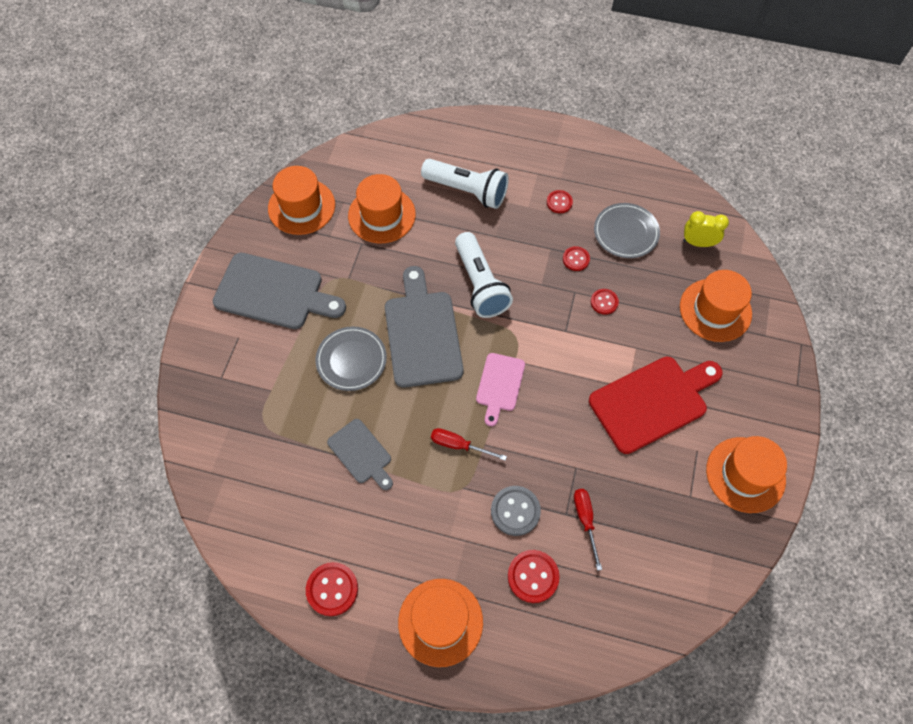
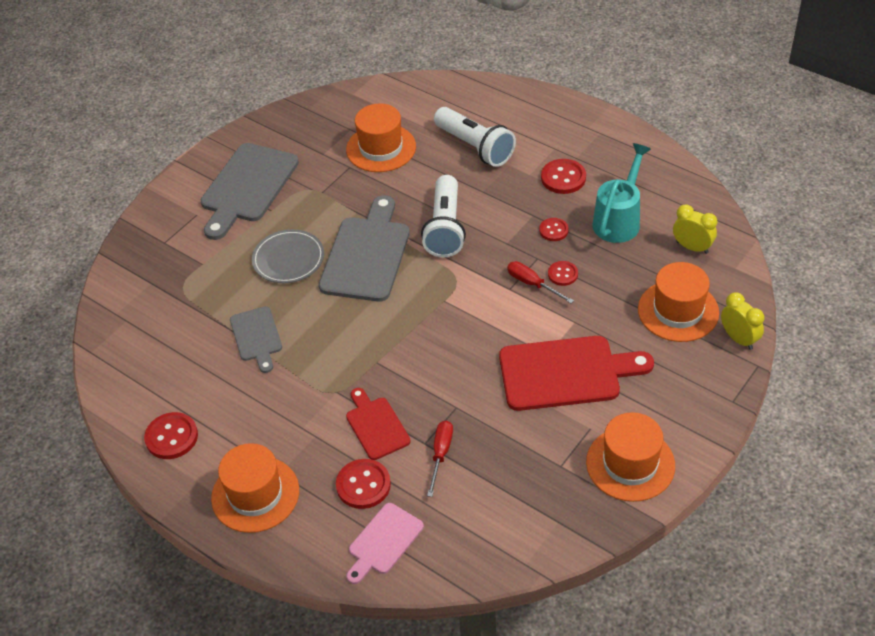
camera: 25 degrees right, 15 degrees down
(274, 292) = (247, 187): grey cutting board -> grey cutting board turned 75 degrees clockwise
(301, 207) = (309, 124): orange hat -> none
(459, 445) = (351, 356): red screwdriver -> red screwdriver (532, 284)
(499, 385) = (418, 317): pink cutting board -> pink cutting board (383, 542)
(515, 511) = (376, 426): grey button -> red cutting board
(559, 202) = (563, 178): red button -> red button, size x1.60
(626, 232) = (619, 220): grey plate -> turquoise watering can
(775, 322) = (738, 339): none -> yellow clock

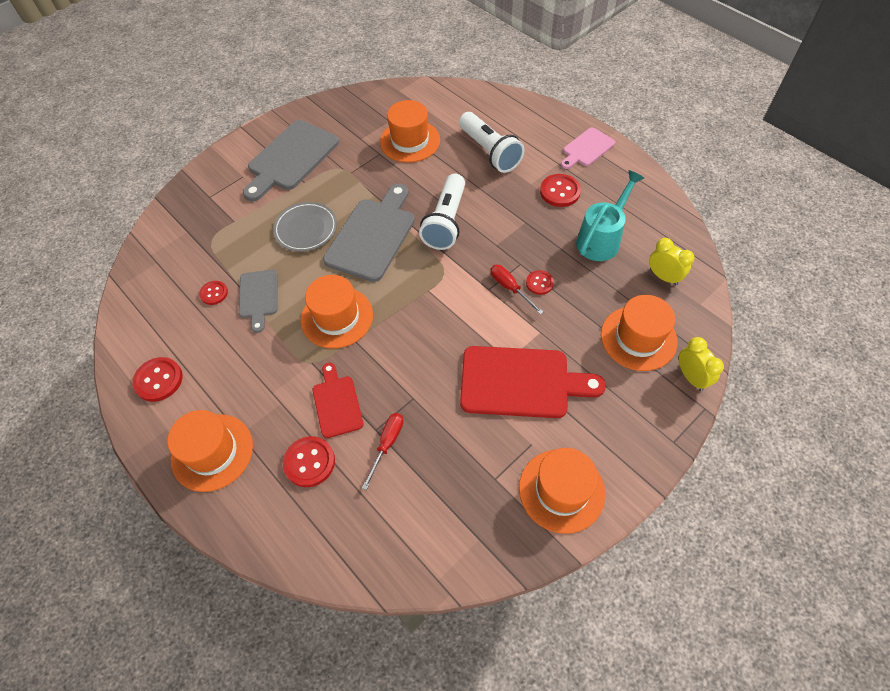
camera: 10 degrees right, 10 degrees up
(351, 343) = (337, 317): none -> orange hat
(383, 542) = (312, 526): pink cutting board -> pink cutting board (587, 148)
(553, 230) = (540, 239): red button -> red button (214, 293)

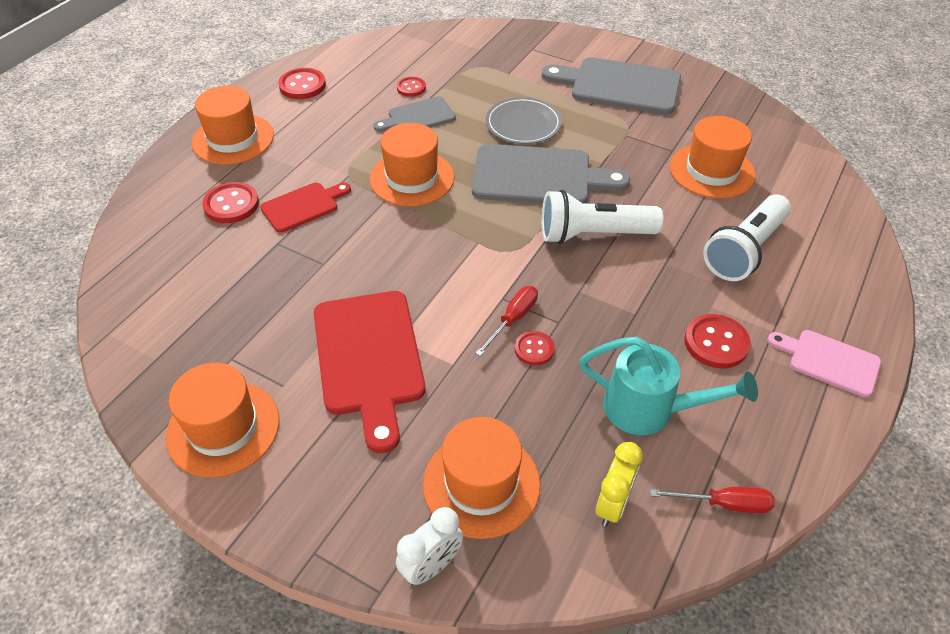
camera: 70 degrees right, 10 degrees down
(387, 444) = (261, 256): red screwdriver -> red screwdriver (724, 504)
(691, 377) = (431, 566): yellow clock -> white clock

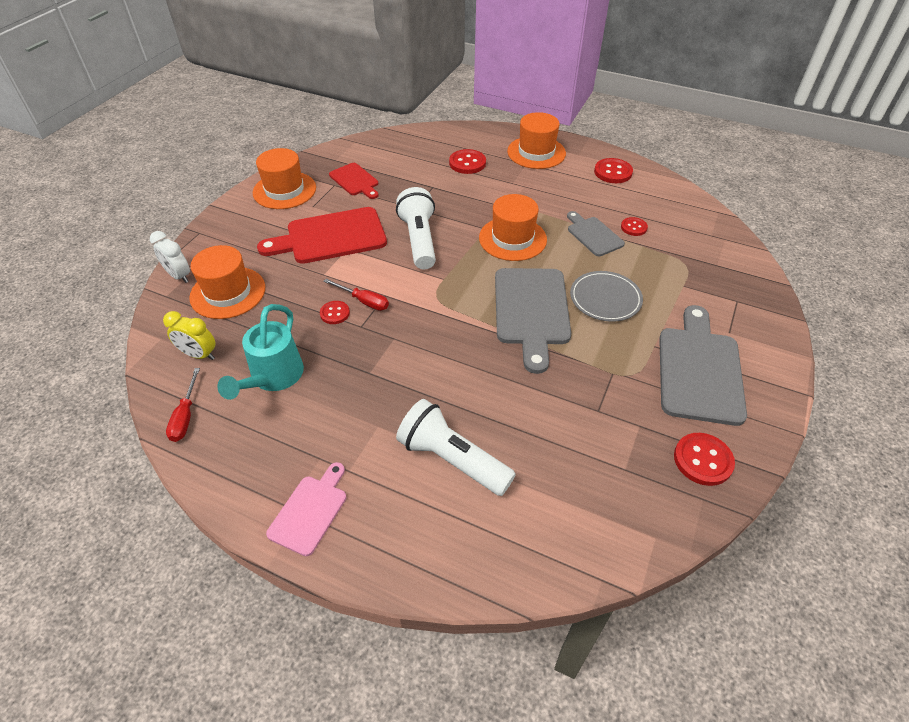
camera: 85 degrees right, 0 degrees up
(303, 206) = (471, 192): red cutting board -> red cutting board (355, 181)
(593, 234) = (461, 347): white flashlight -> white flashlight (419, 240)
(711, 171) = (572, 442): orange hat -> none
(716, 343) = (336, 425): red button -> red button (703, 460)

